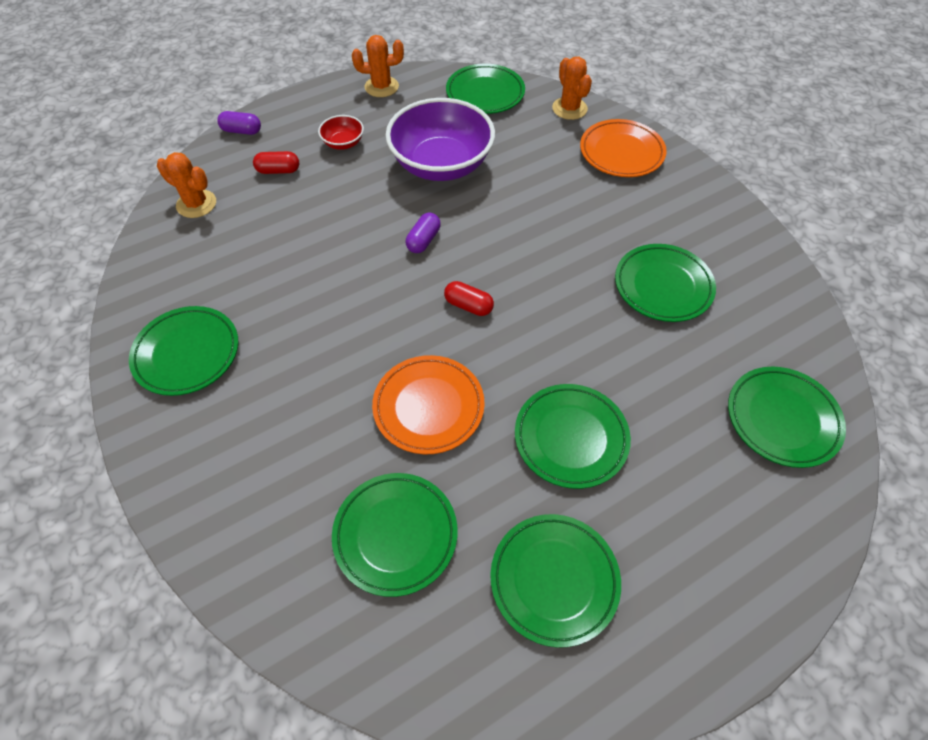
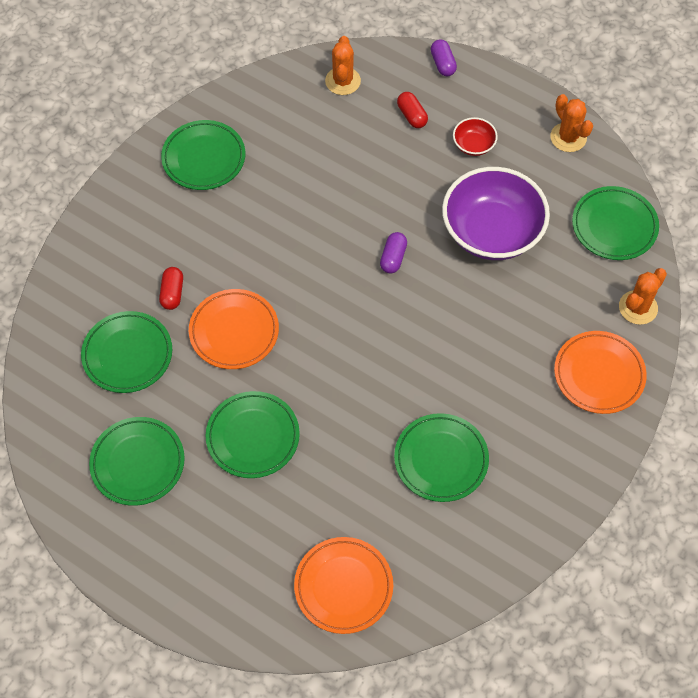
camera: 65 degrees right, 5 degrees up
(423, 240) = (393, 258): purple capsule -> purple capsule turned 75 degrees counterclockwise
(468, 305) = (341, 319): red capsule -> red capsule (172, 293)
(782, 419) = (343, 587): green plate -> orange plate

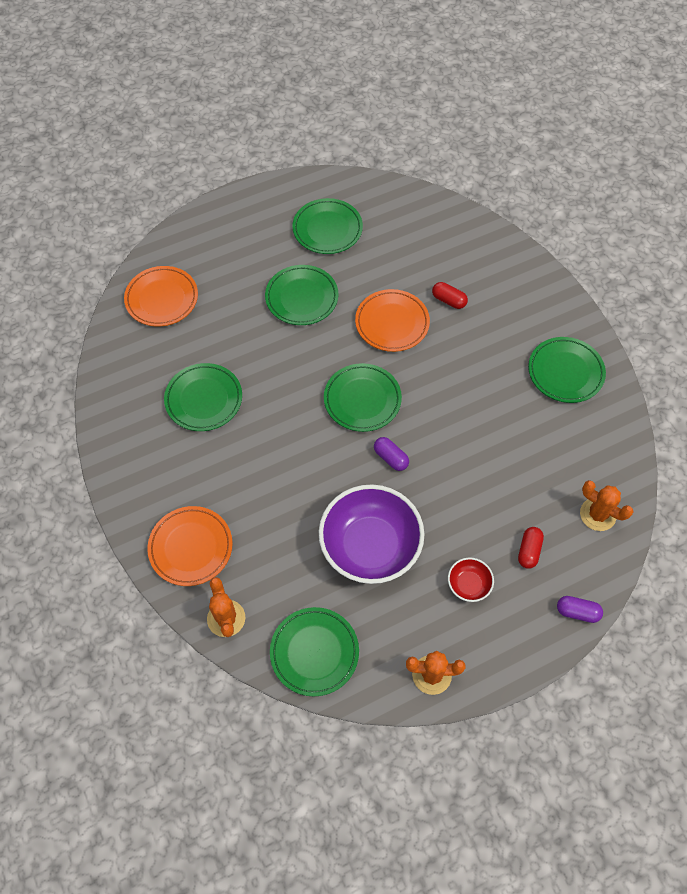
camera: 120 degrees right, 0 degrees up
(127, 354) = (414, 255): green plate -> green plate (362, 400)
(412, 116) = (529, 551): red capsule -> red capsule turned 75 degrees counterclockwise

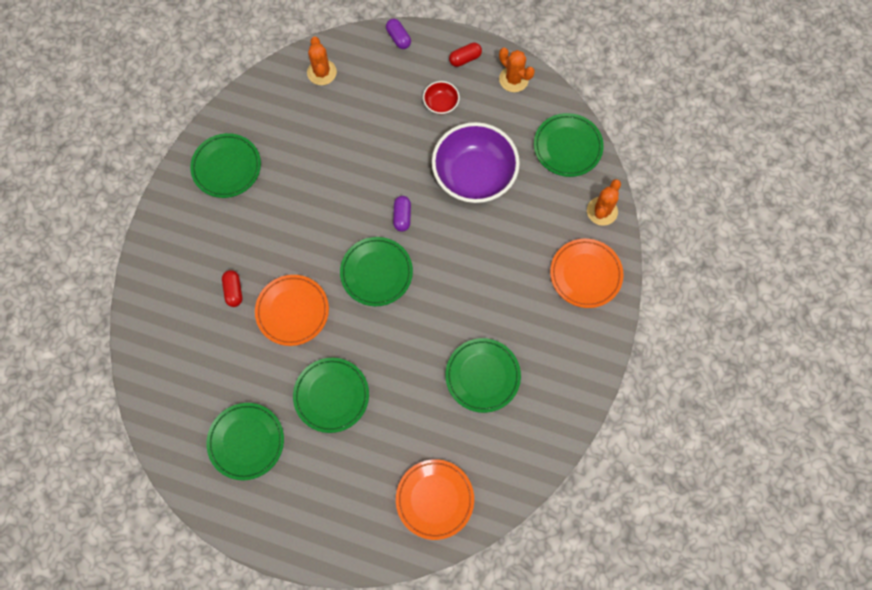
camera: 135 degrees left, 10 degrees up
(529, 551) = (385, 90): red capsule -> red capsule (465, 59)

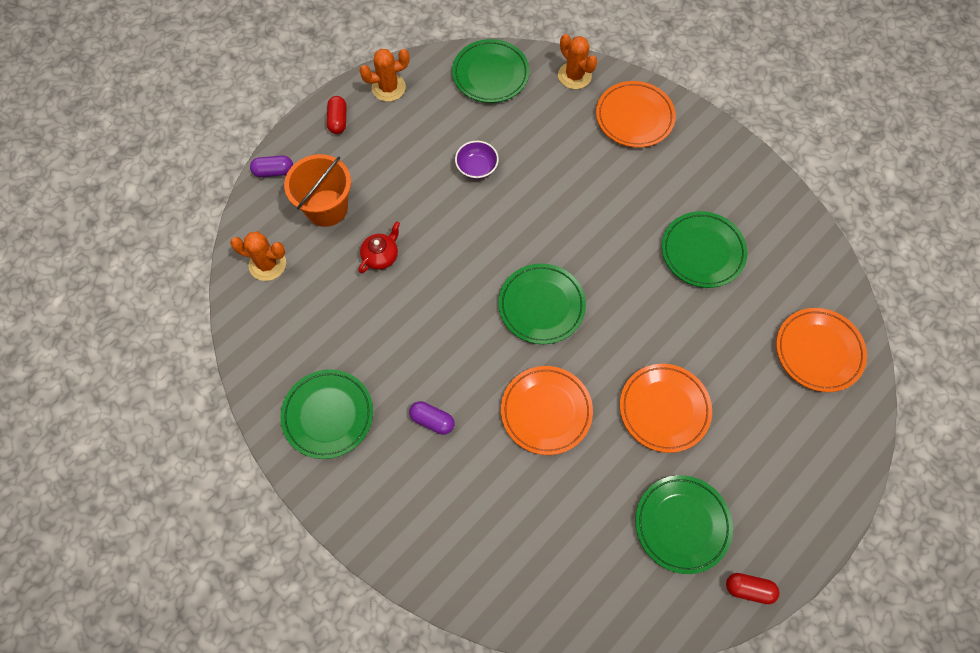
camera: 65 degrees left, 5 degrees down
(234, 291) = (490, 468): red capsule -> red capsule (749, 589)
(331, 396) = (664, 409): green plate -> orange plate
(364, 143) = (381, 256): none -> red teapot
(386, 88) = (326, 208): none -> orange bucket
(402, 216) = (488, 254): purple capsule -> purple capsule (432, 420)
(441, 104) = (377, 164): red bowl -> none
(474, 175) = (477, 167): purple bowl -> purple bowl, size x0.44

